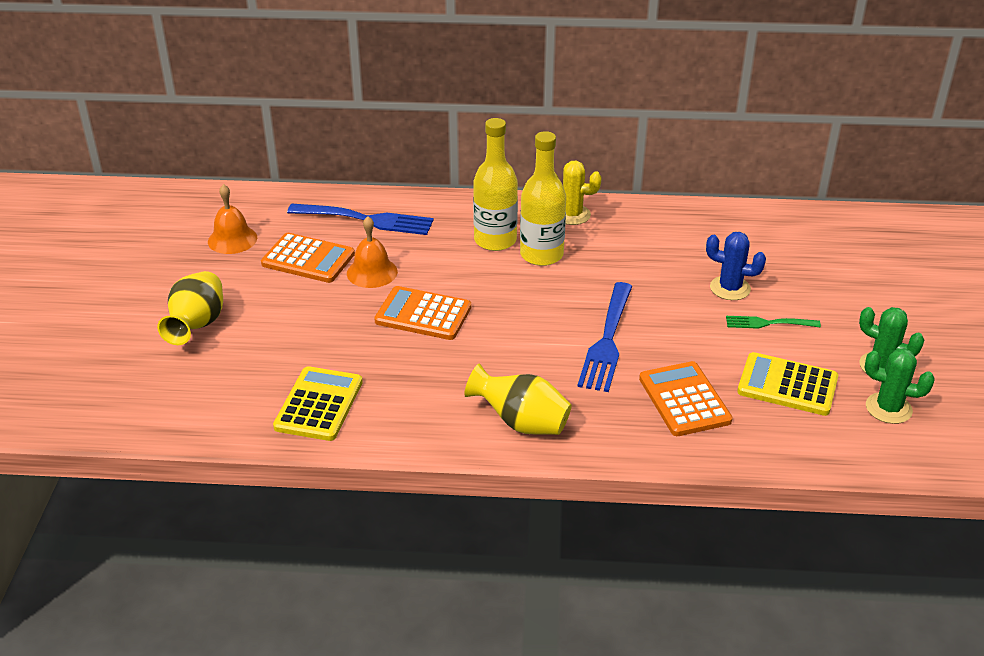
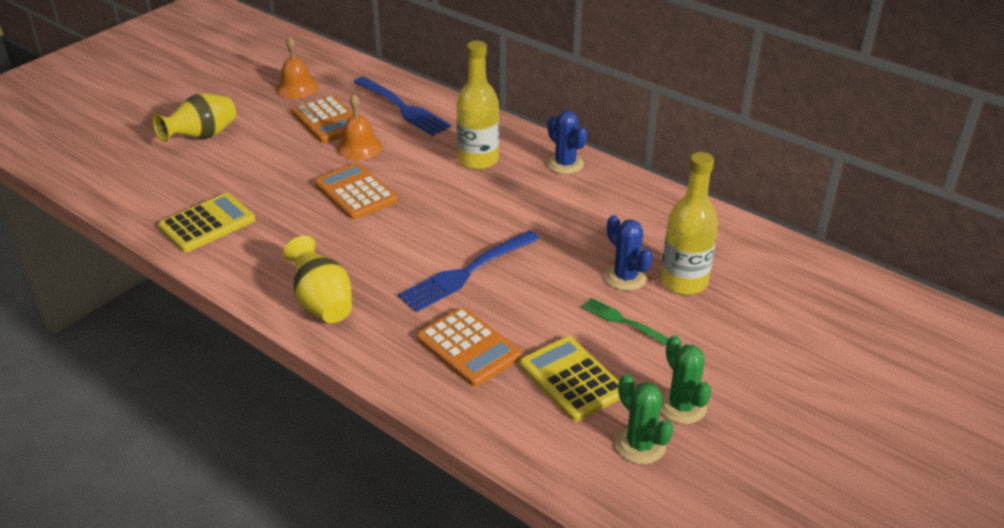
camera: 35 degrees right, 0 degrees up
(541, 255) = (500, 185): yellow bottle -> yellow bottle (684, 282)
(572, 215) = (565, 164): yellow cactus -> blue cactus
(684, 400) = (468, 347): orange calculator -> orange calculator turned 120 degrees clockwise

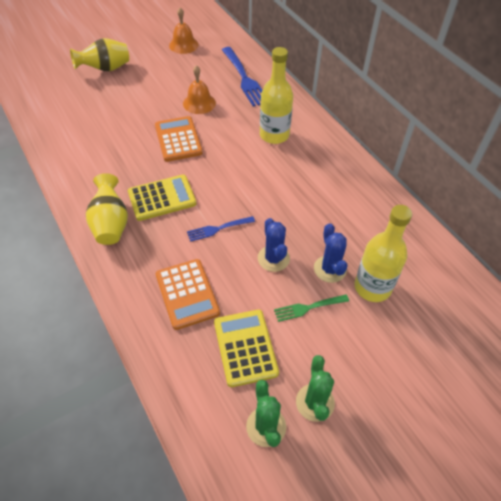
camera: 20 degrees right, 15 degrees up
(207, 224) = (73, 138): yellow calculator -> yellow calculator (162, 198)
(328, 120) = (190, 76): orange calculator -> none
(466, 272) = (218, 229): blue fork -> blue fork, size x0.56
(565, 164) = (334, 155): blue cactus -> blue cactus (273, 258)
(622, 321) = (308, 307): green fork -> green fork turned 75 degrees counterclockwise

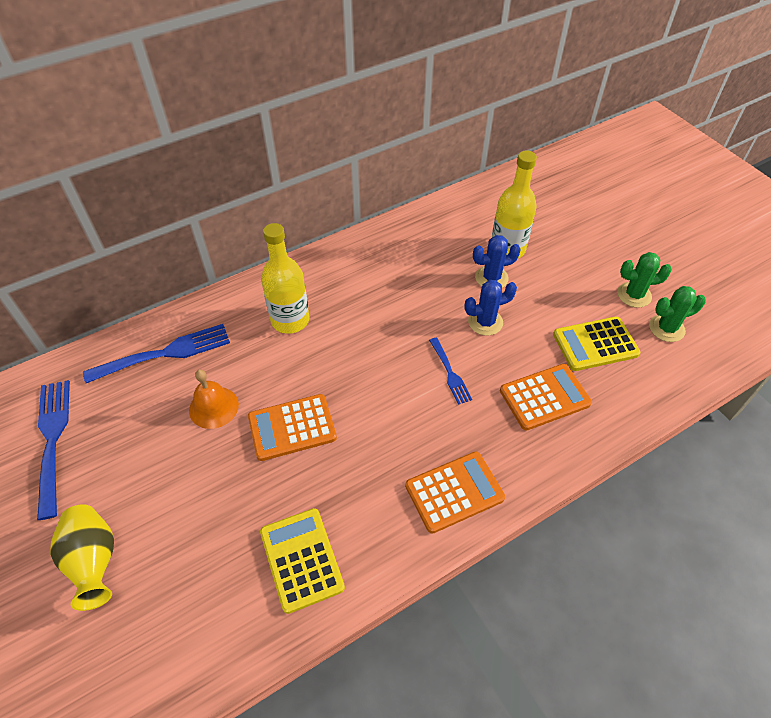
camera: 90 degrees left, 0 degrees up
(111, 224) = (454, 492): yellow vase -> orange calculator
(162, 198) = (405, 436): yellow calculator -> yellow calculator (302, 559)
(183, 45) = (53, 440): orange bell -> blue fork
(308, 307) = (540, 296): green fork -> none

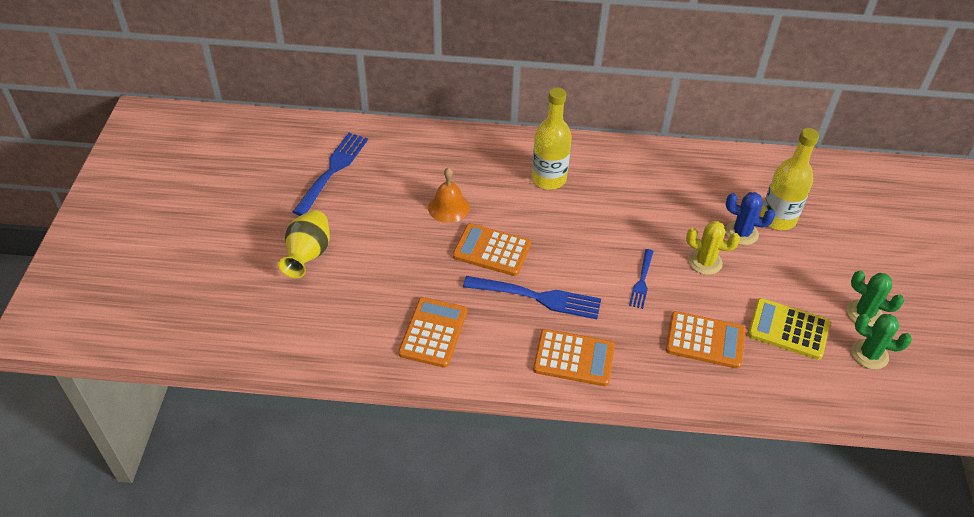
camera: 35 degrees right, 5 degrees down
(165, 354) = (442, 155): blue fork -> blue fork (537, 297)
(302, 559) = (433, 333): yellow calculator -> orange calculator
(485, 322) = (705, 262): blue cactus -> yellow cactus

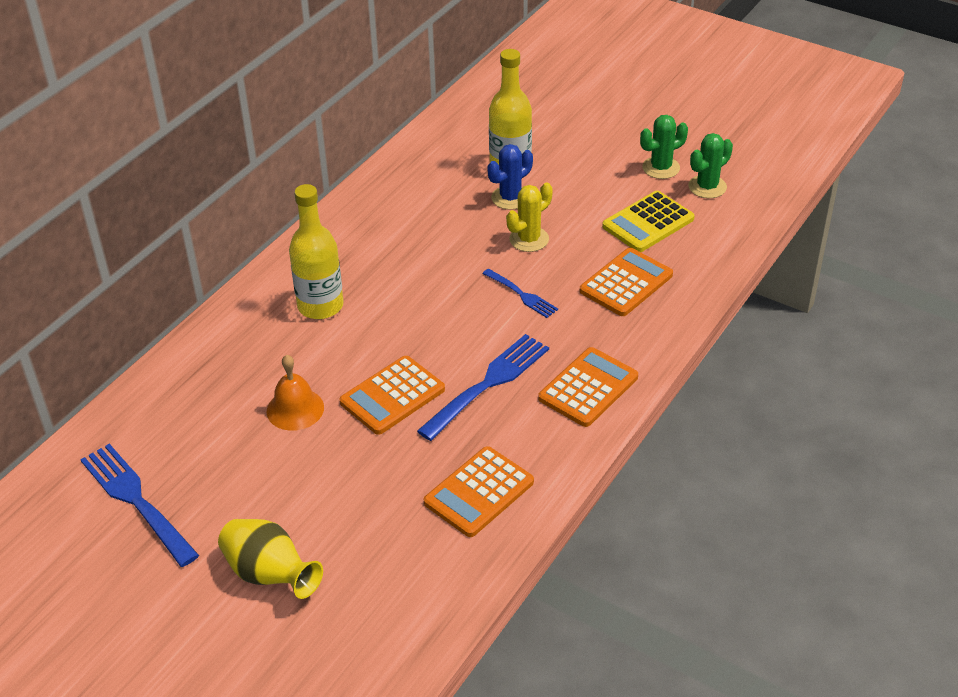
camera: 60 degrees left, 5 degrees down
(433, 333) = (479, 492): orange calculator -> orange calculator turned 90 degrees counterclockwise

